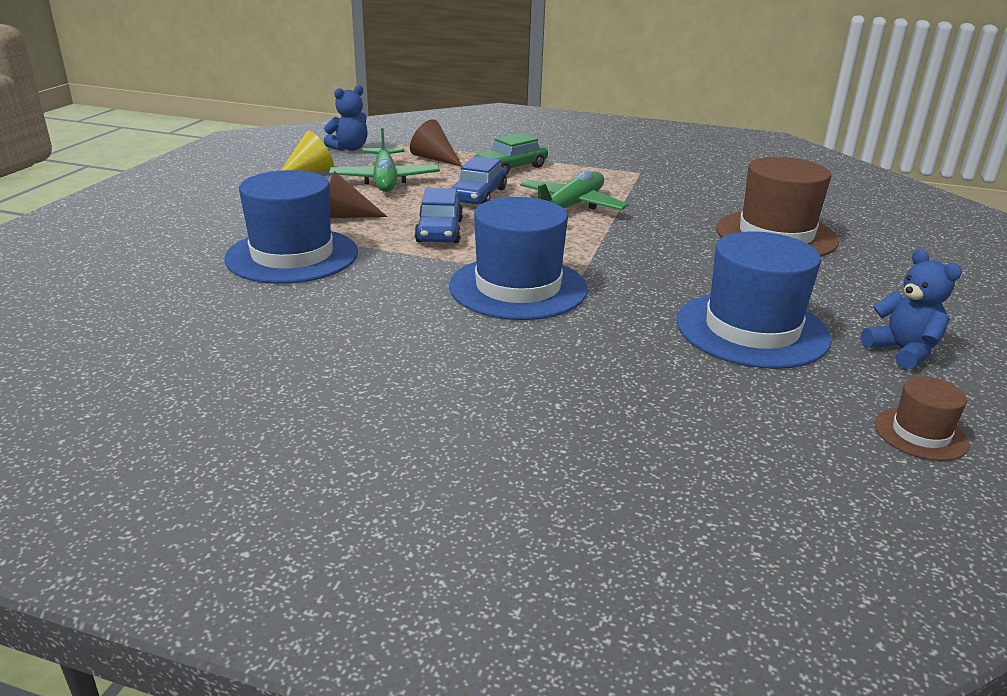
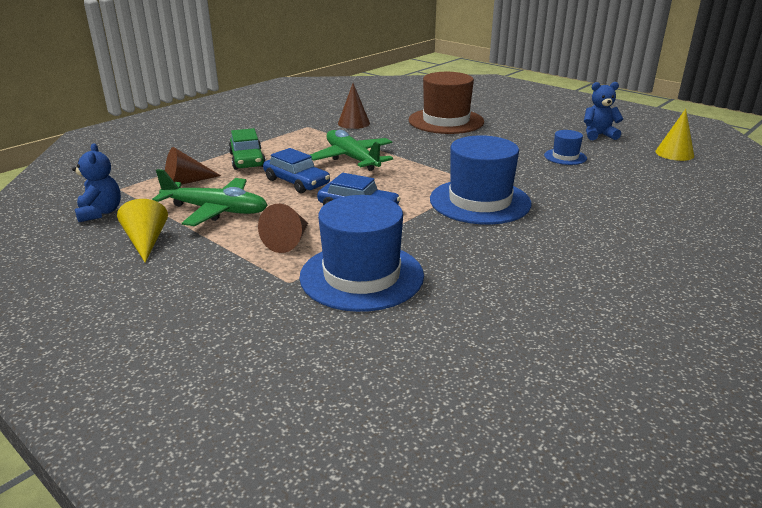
camera: 65 degrees left, 0 degrees up
(684, 190) = (353, 123): none -> brown cone
(752, 330) = (565, 157): blue hat -> blue hat, size x0.48
(920, 434) = (674, 153): brown hat -> yellow cone

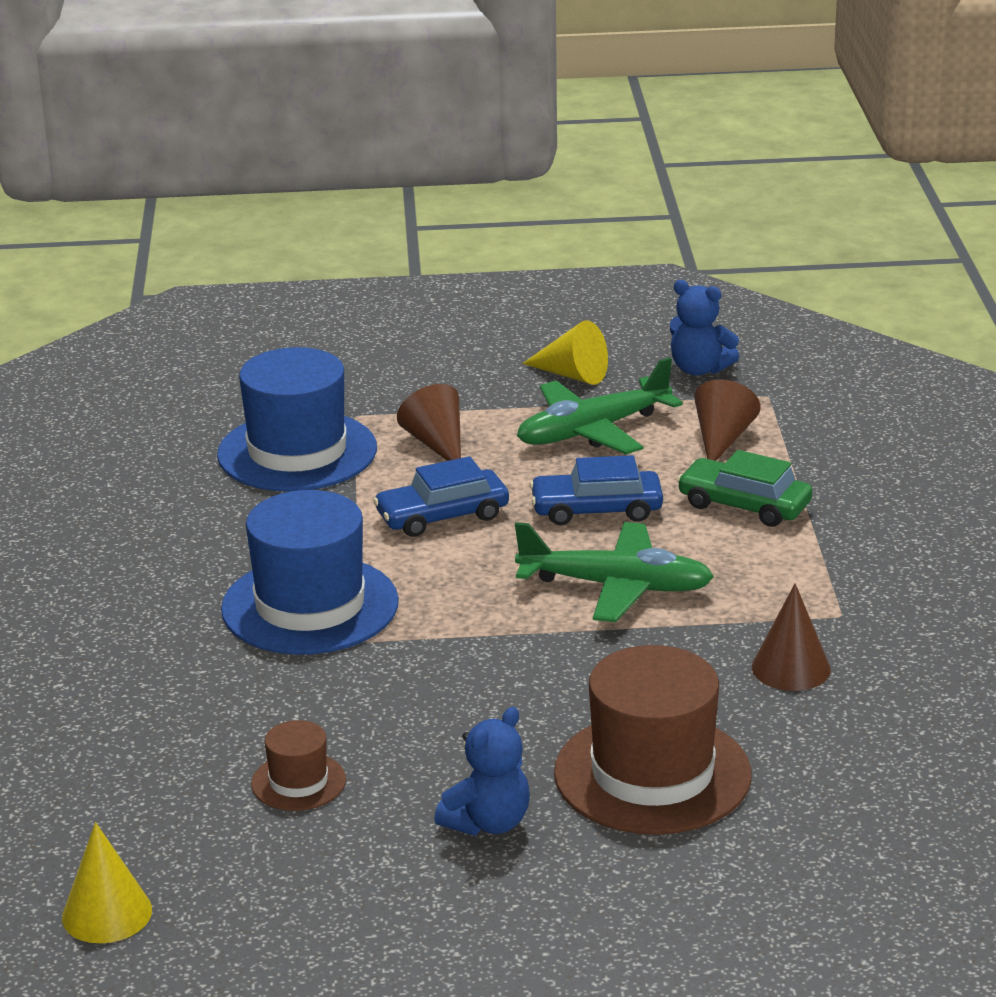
camera: 135 degrees right, 0 degrees up
(565, 157) = (298, 782): blue hat -> brown hat
(598, 135) = (306, 900): blue teddy bear -> blue teddy bear (488, 823)

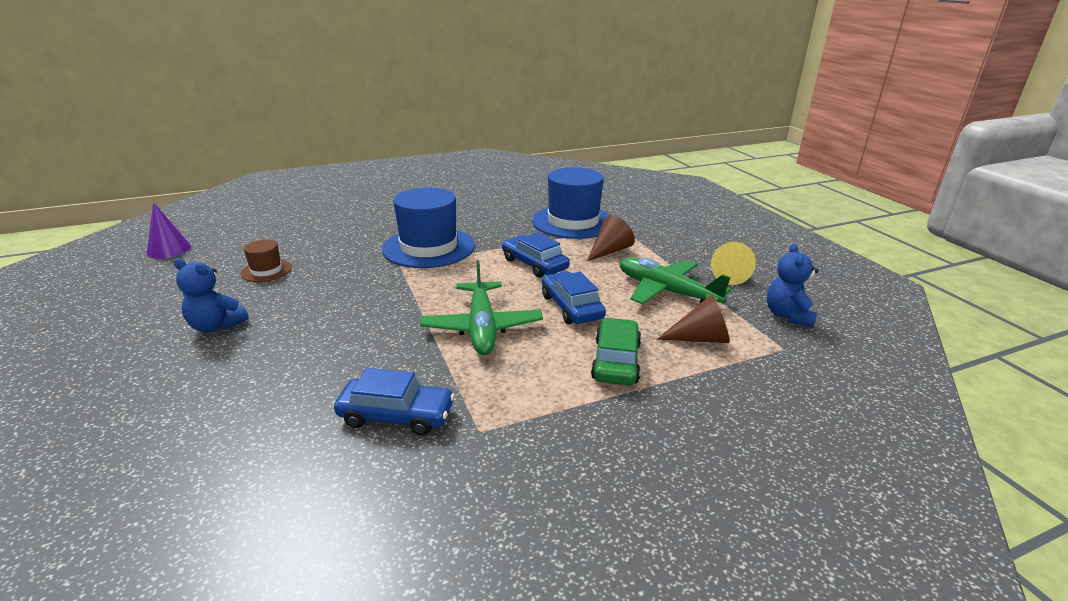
camera: 70 degrees right, 0 degrees up
(107, 913) = (169, 249): yellow cone -> purple cone
(652, 774) = (258, 374): brown hat -> none
(791, 668) = (396, 415): brown cone -> blue car

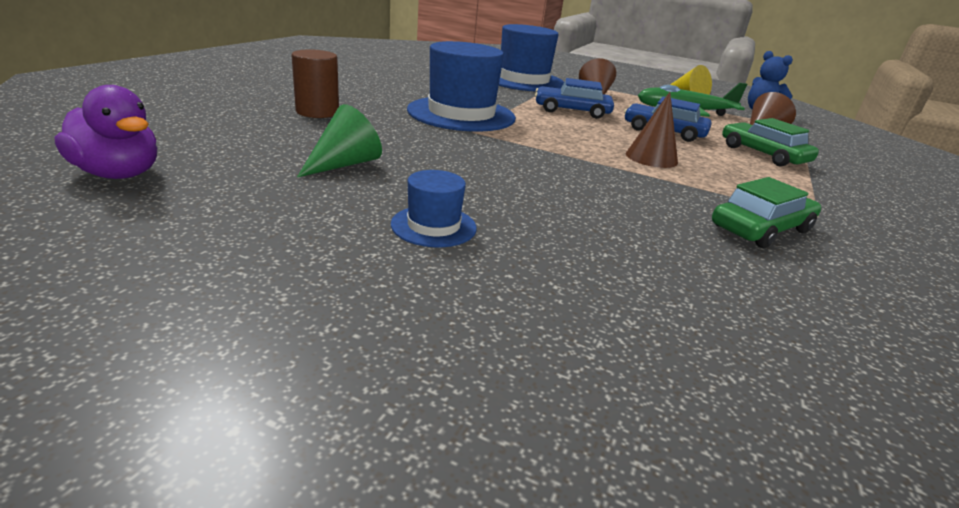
camera: 45 degrees left, 0 degrees up
(169, 249) = (119, 174): purple cone -> purple duck
(216, 326) = (433, 226): blue teddy bear -> blue hat
(266, 271) = (344, 164): brown hat -> green cone
(338, 226) = (317, 112): none -> brown cylinder
(396, 415) = (761, 229): blue car -> green car
(482, 327) = (651, 158): green plane -> brown cone

